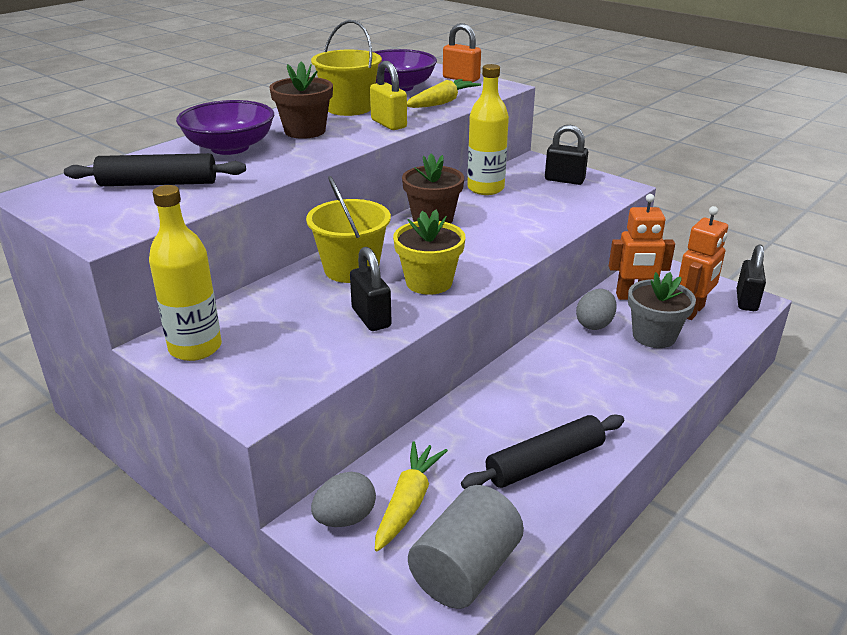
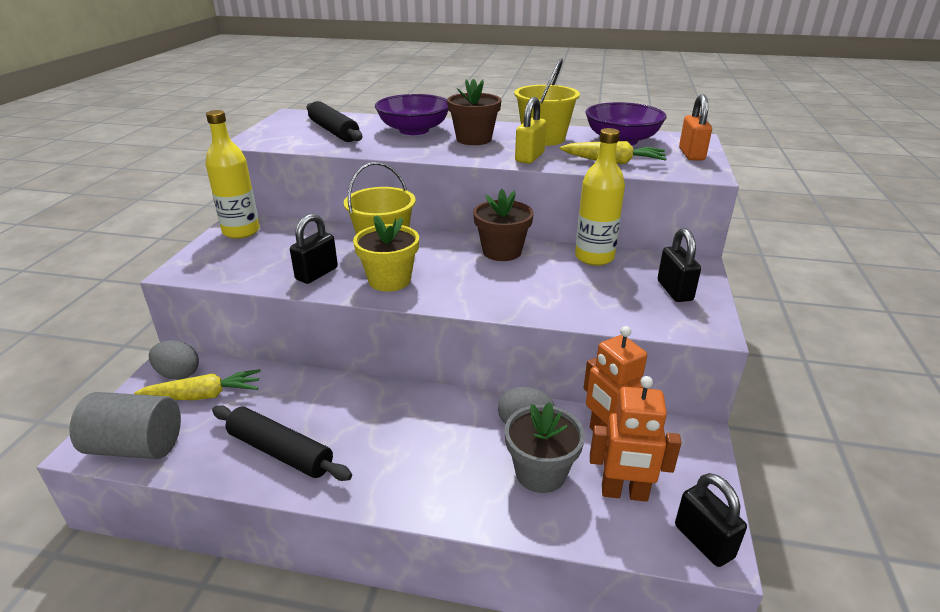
camera: 60 degrees right, 0 degrees up
(746, 301) = (703, 541): black padlock -> black padlock turned 75 degrees clockwise

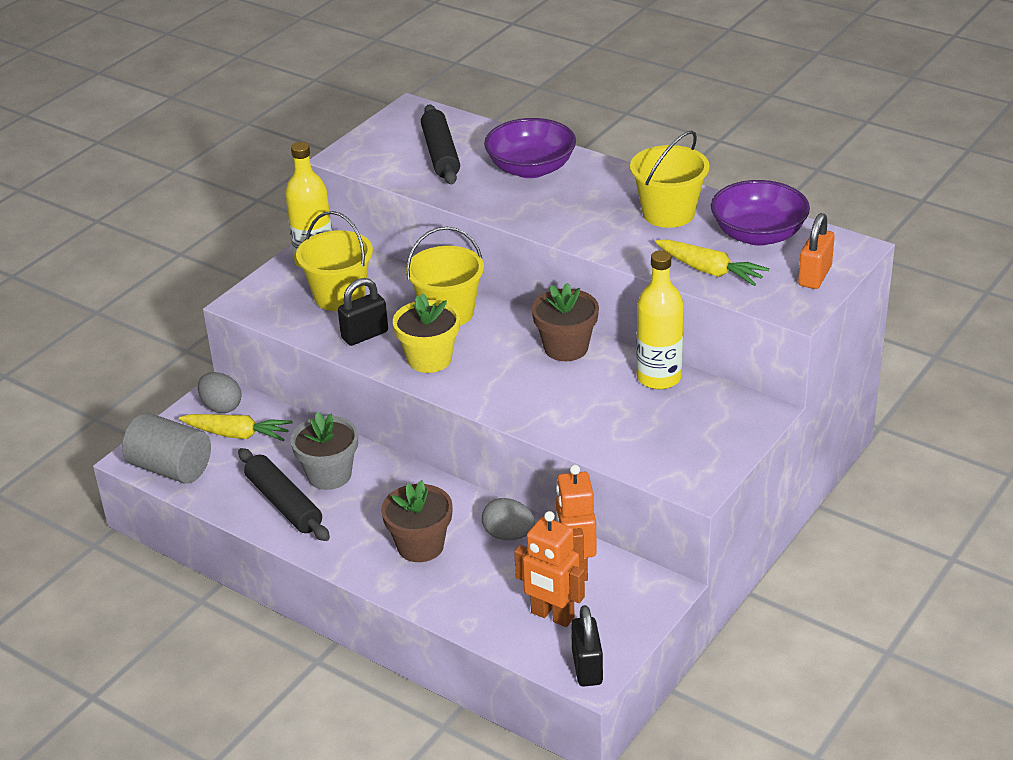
camera: 25 degrees right, 5 degrees up
(277, 251) = (339, 296): none -> yellow bucket
(474, 139) = (586, 199): brown flower pot -> brown flower pot (420, 546)
(529, 157) = (623, 244): yellow padlock -> none
(540, 473) = (492, 580): grey flower pot -> grey flower pot (329, 475)
(674, 291) = (705, 438): black padlock -> none

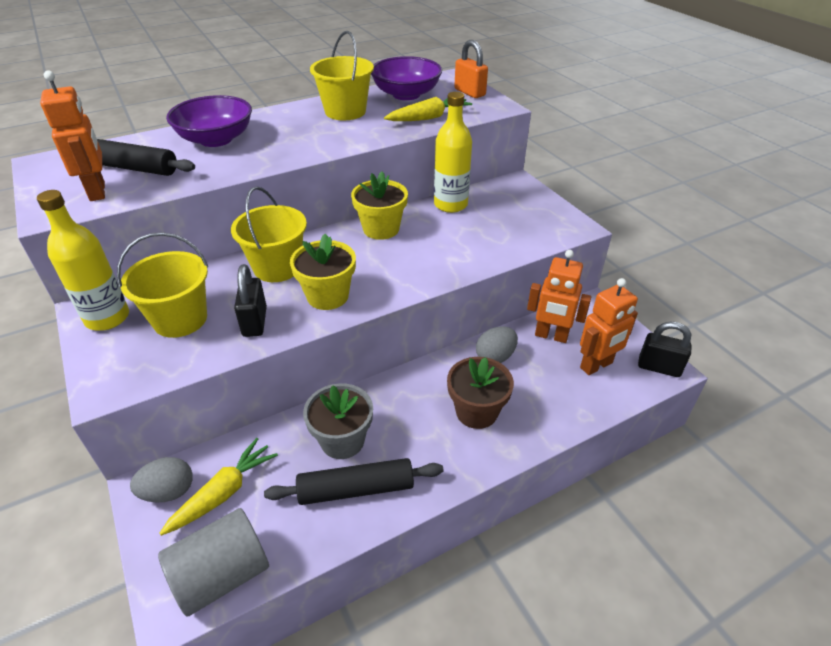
camera: 65 degrees left, 5 degrees up
(390, 159) = (98, 191): none -> orange robot
(566, 348) = (381, 229): brown flower pot -> yellow flower pot

